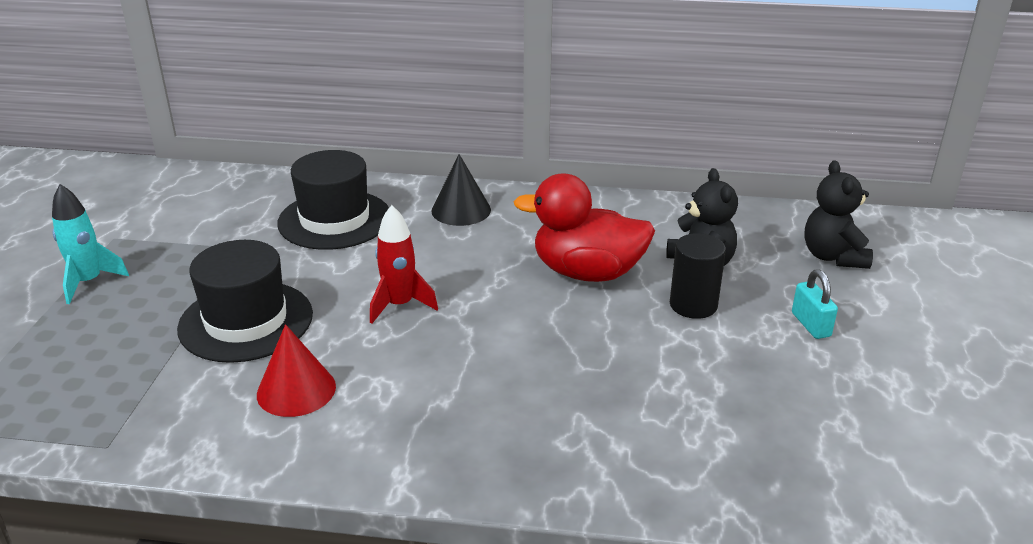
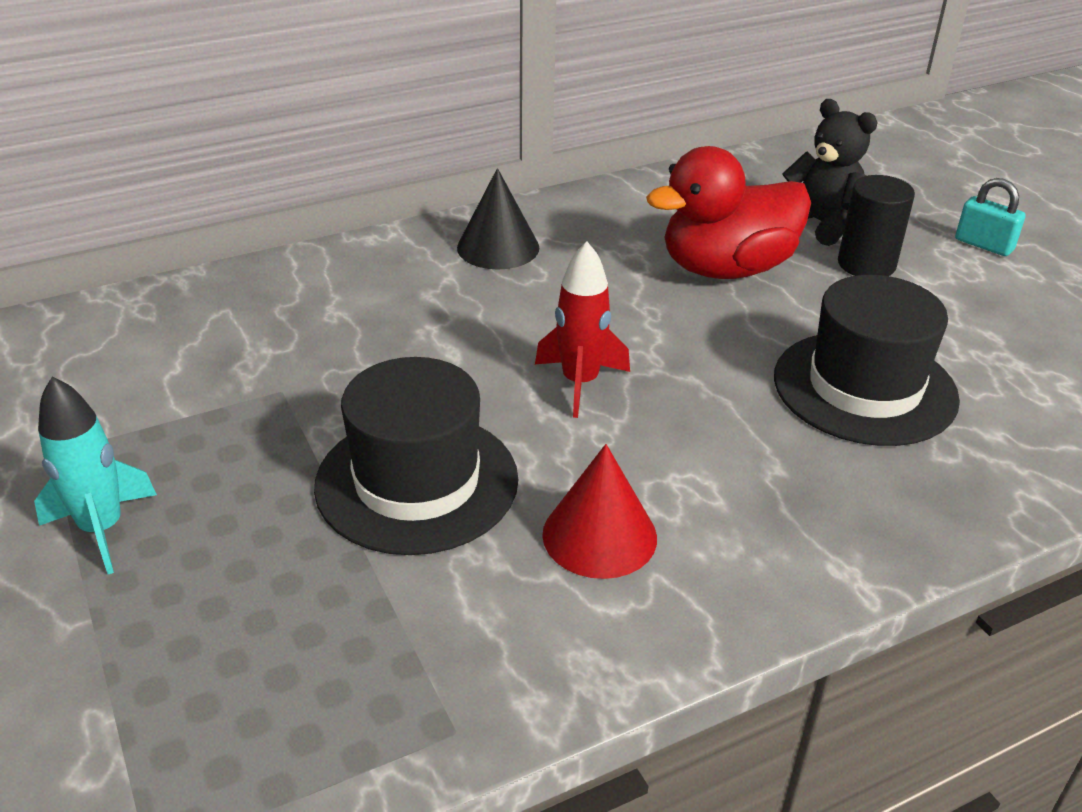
camera: 35 degrees left, 5 degrees up
(334, 220) = (357, 312): black hat -> black hat (864, 388)
(833, 256) = (915, 173): black teddy bear -> none

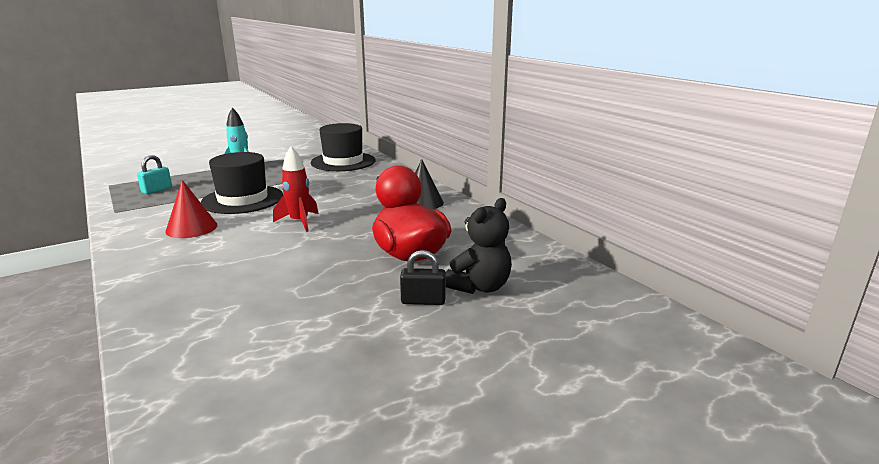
camera: 85 degrees right, 15 degrees down
(864, 388) = (273, 290): black hat -> black hat (343, 162)
(866, 264) = (423, 301): black cylinder -> black padlock
(983, 245) = (469, 360): turquoise padlock -> turquoise padlock (157, 190)

